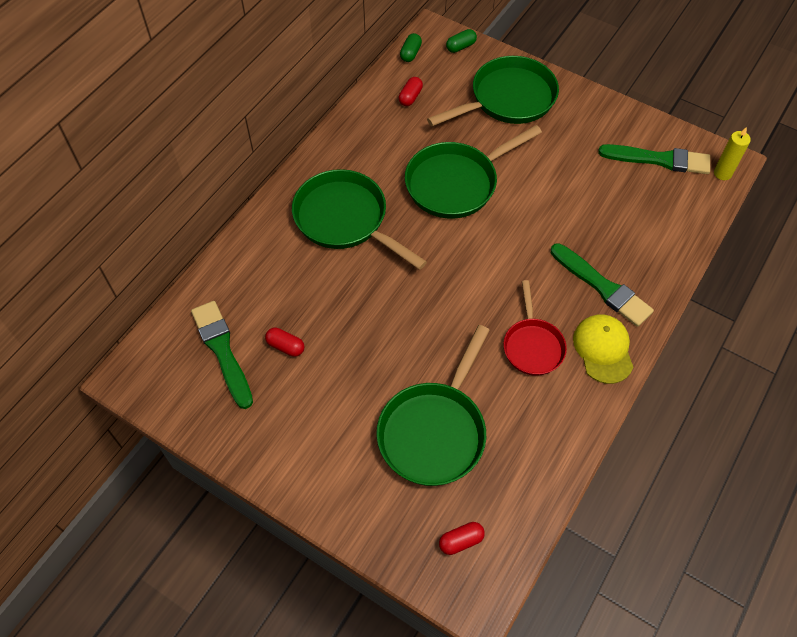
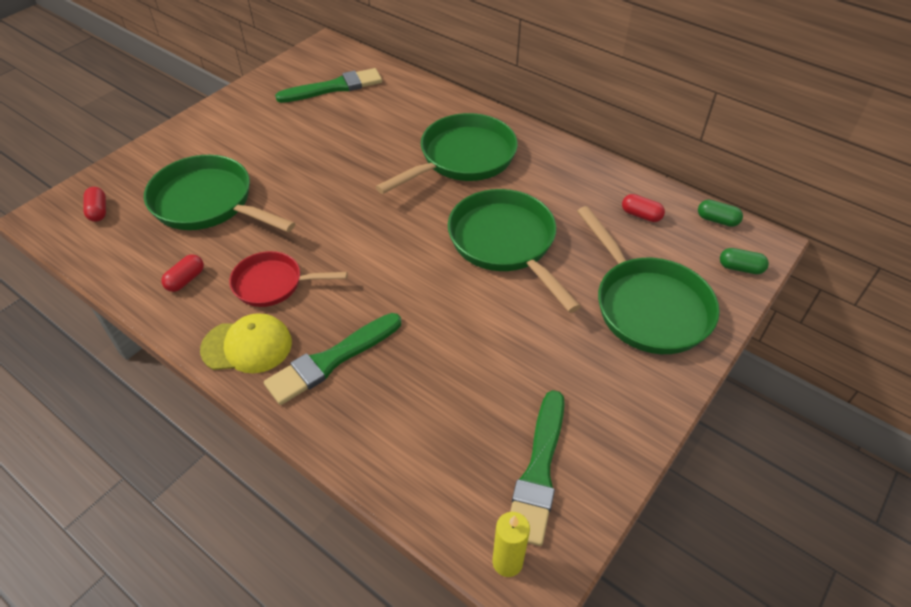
camera: 95 degrees right, 10 degrees down
(285, 346) = (327, 119): red capsule -> red capsule (186, 280)
(461, 47) = (740, 268): green capsule -> green capsule turned 45 degrees counterclockwise

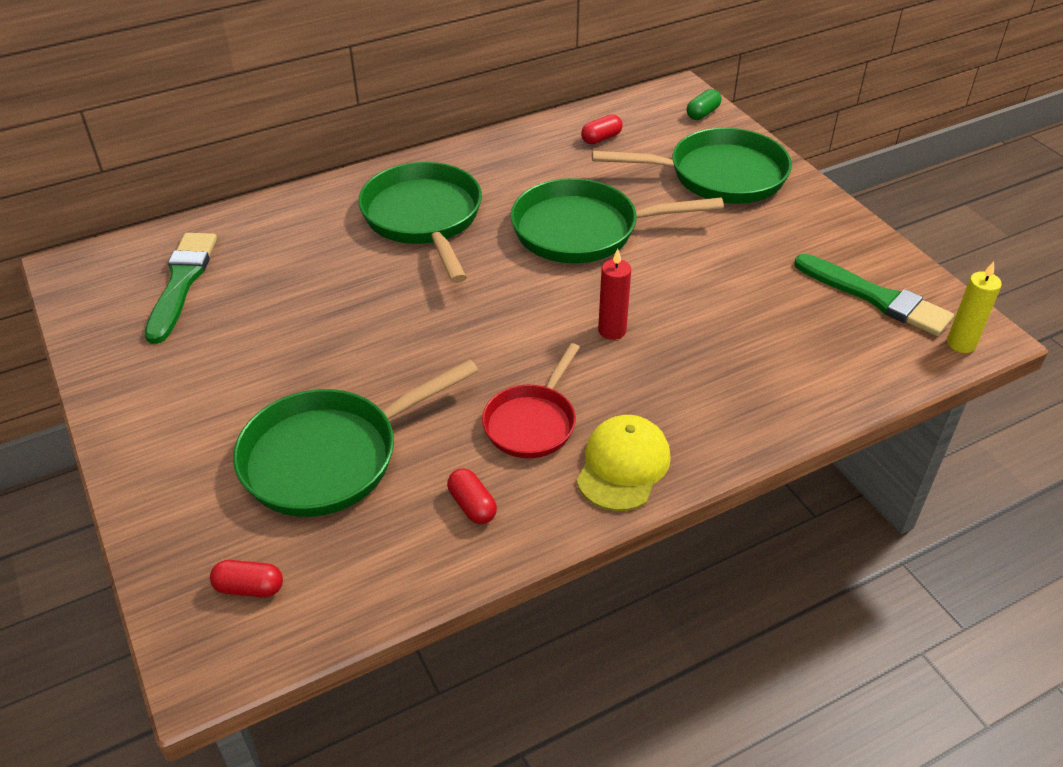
camera: 65 degrees left, 5 degrees down
(331, 360) = (681, 399): green brush -> none
(392, 296) = (612, 331): none -> red candle
(717, 220) = (637, 102): green capsule -> none

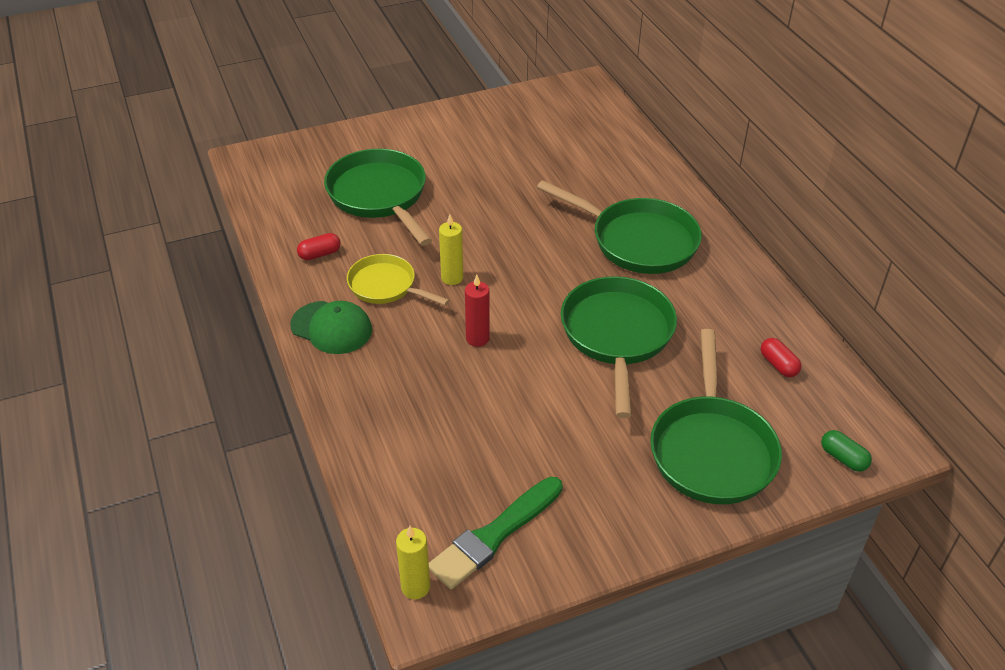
camera: 95 degrees right, 0 degrees up
(182, 282) = (564, 128): green brush -> none
(249, 588) = (289, 170): red capsule -> none
(424, 219) = (638, 241): green pan -> green pan turned 45 degrees clockwise
(507, 362) = (452, 278): none -> yellow candle
(532, 422) = (386, 286): red pan -> yellow pan
(623, 466) = (331, 327): yellow cap -> green cap

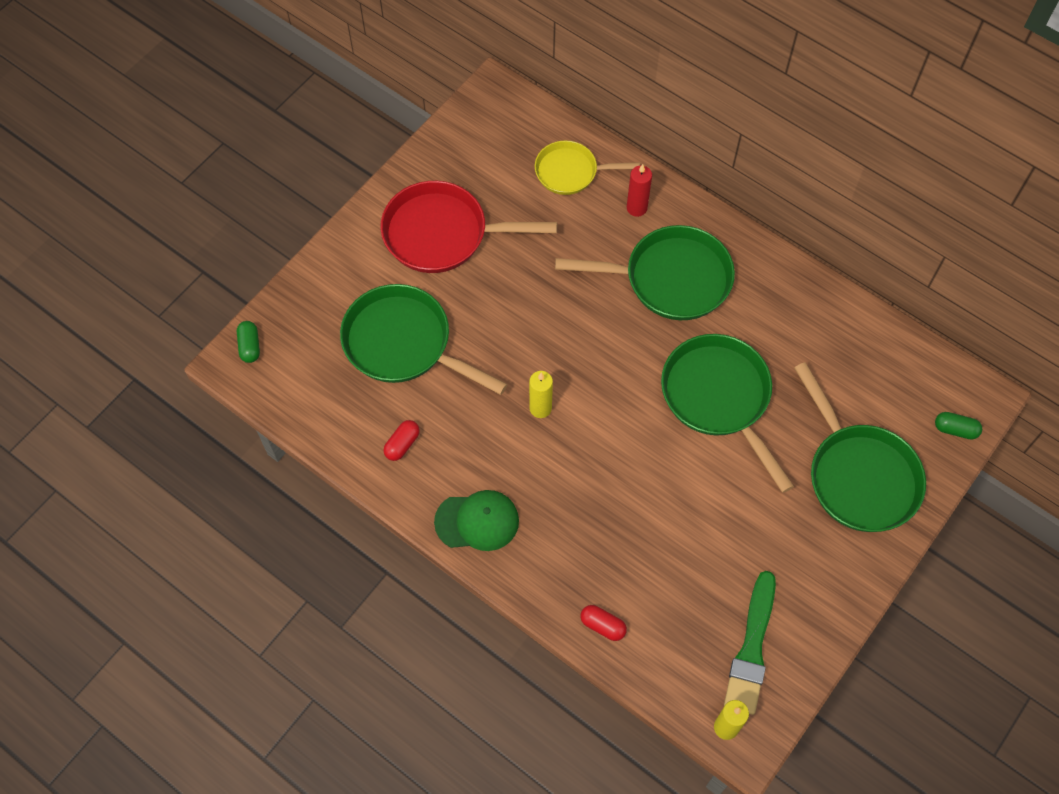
camera: 30 degrees left, 20 degrees up
(265, 154) = (250, 346): none -> green capsule
(386, 286) = (489, 449): yellow pan -> yellow pan (570, 172)
(470, 146) = (442, 234): none -> red pan
(477, 338) = (609, 464): red candle -> red candle (636, 208)
(778, 365) = (860, 360): red capsule -> red capsule (602, 625)

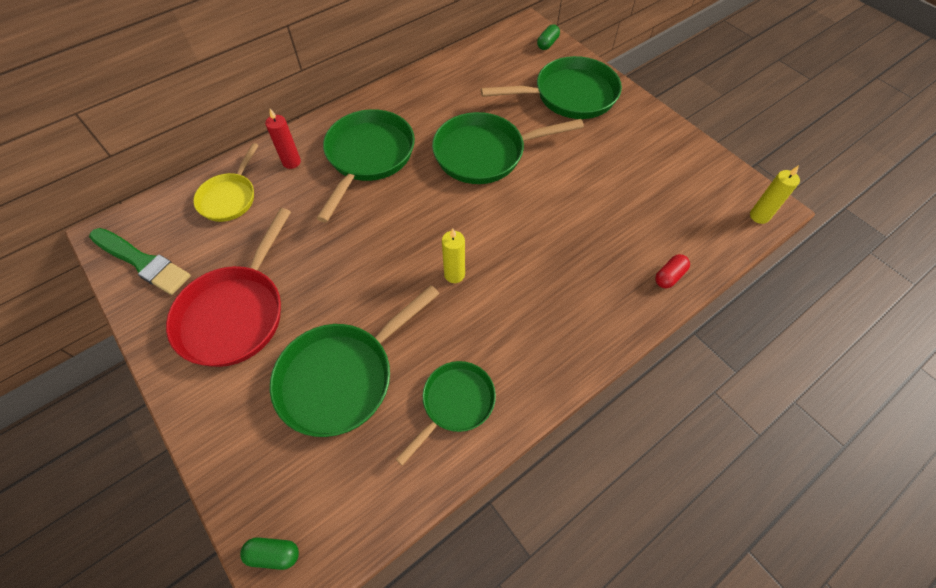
camera: 75 degrees left, 5 degrees down
(402, 444) = (455, 403): red capsule -> green pan
(477, 521) = (554, 352): green cap -> none
(751, 648) = (696, 185): green brush -> green brush (142, 262)

